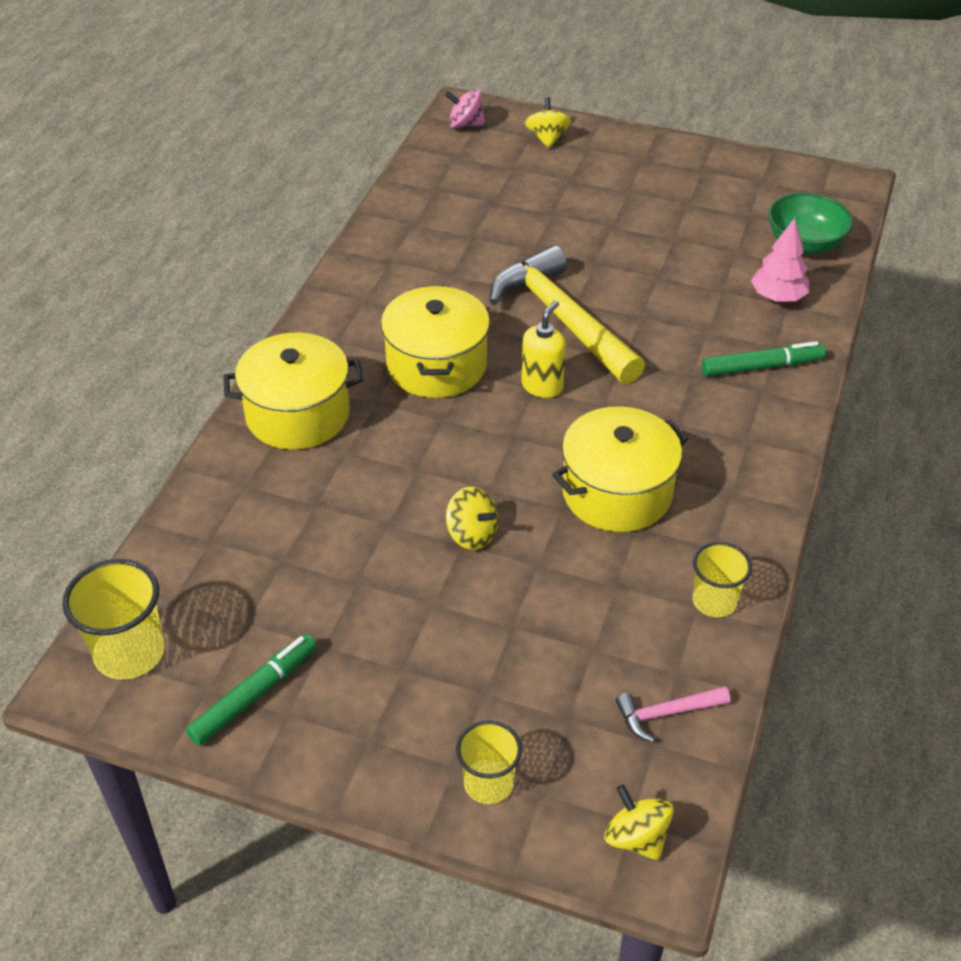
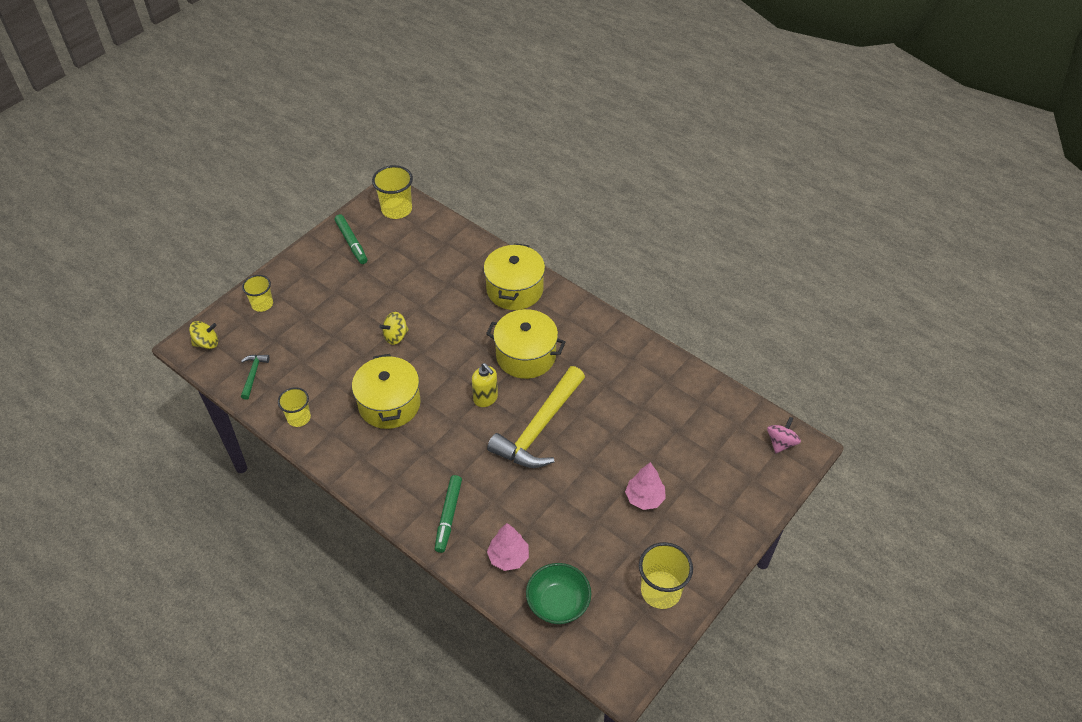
camera: 110 degrees right, 5 degrees up
(547, 138) = (747, 488): yellow spinning top -> none
(562, 319) = (539, 428): yellow hammer -> yellow hammer turned 135 degrees clockwise
(613, 208) = (644, 498): none -> pink tree
(666, 713) = (253, 375): pink hammer -> green hammer
(727, 175) = (660, 591): none -> yellow cup

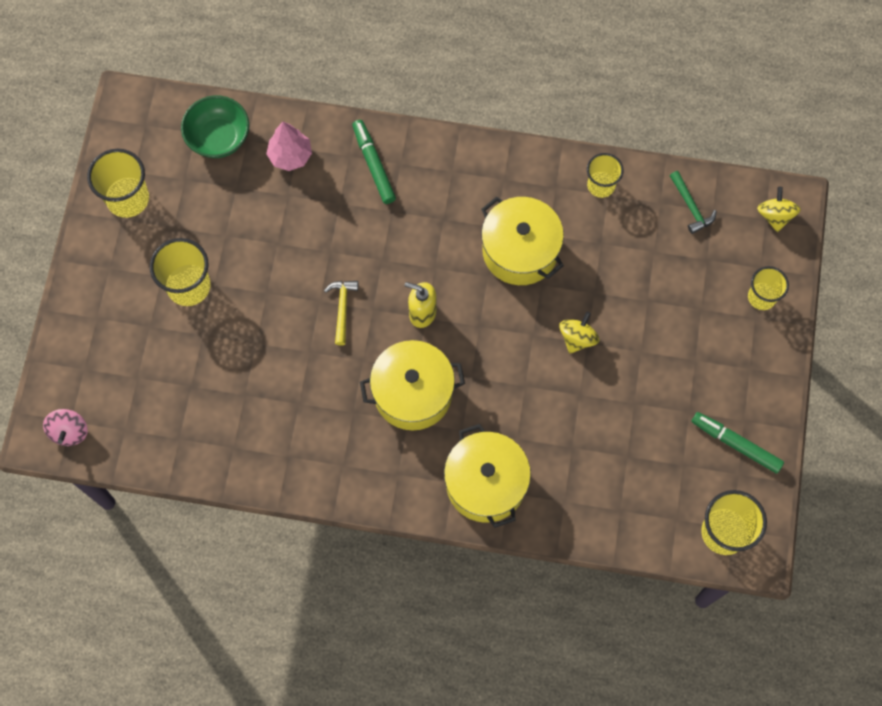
camera: 150 degrees right, 20 degrees up
(207, 343) = (775, 216): yellow spinning top -> yellow spinning top turned 135 degrees clockwise
(539, 428) = (342, 308): yellow hammer -> yellow hammer, size x0.44
(644, 498) = (188, 286): pink tree -> yellow cup

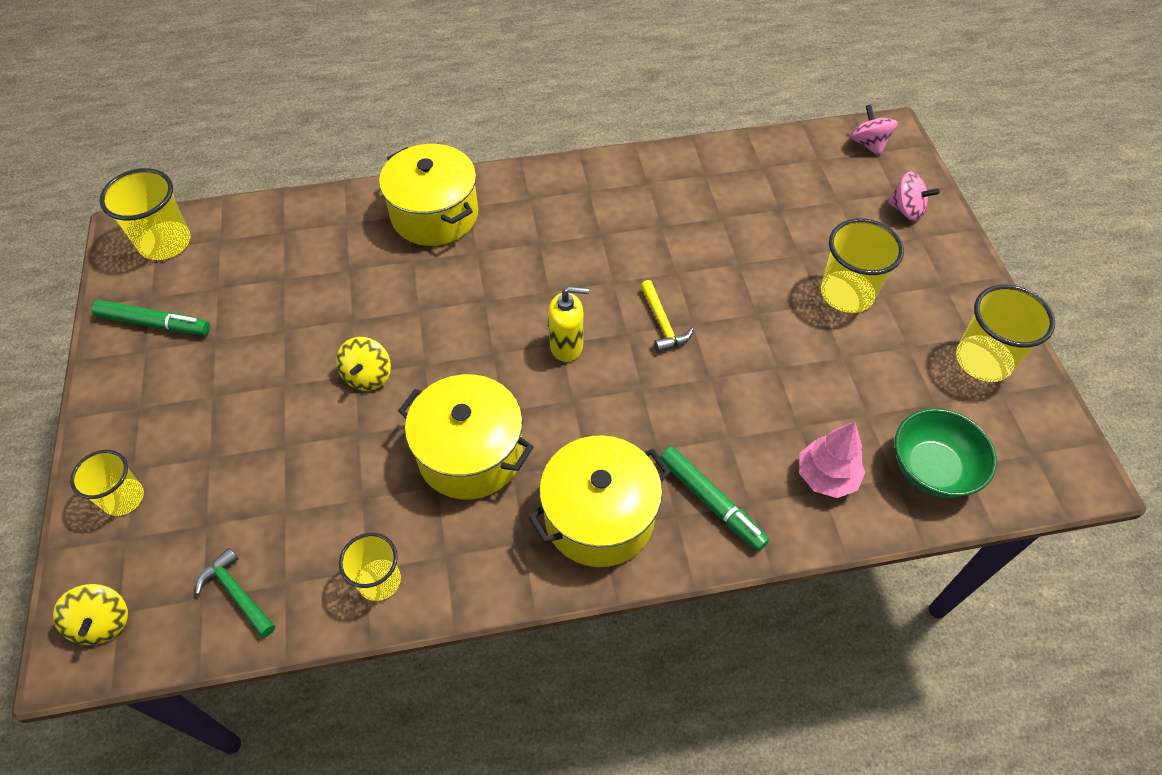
camera: 160 degrees right, 15 degrees down
(88, 348) = (906, 210): none -> pink spinning top
(413, 393) = (544, 267): yellow pot -> yellow pot (599, 517)

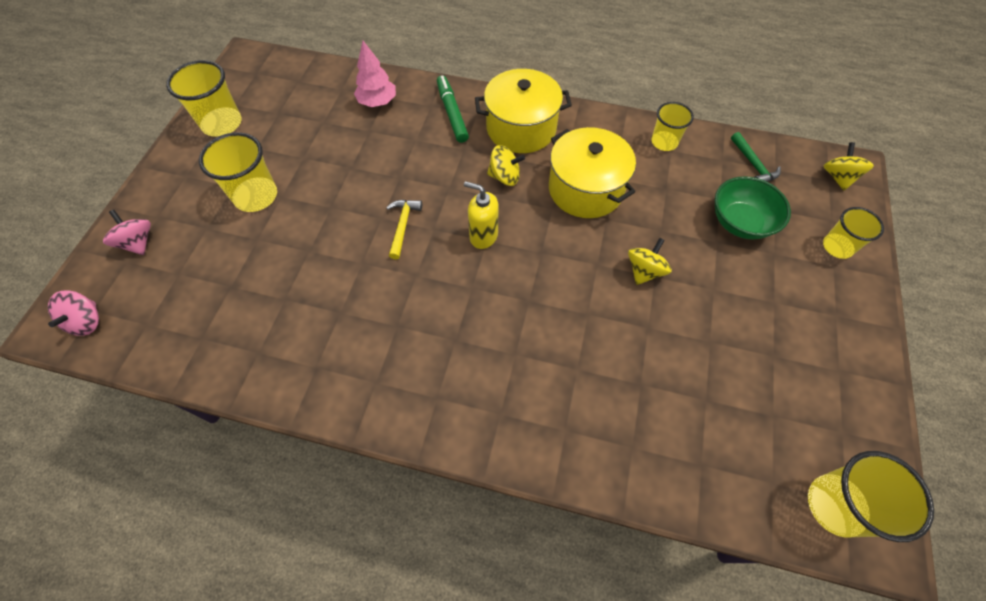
camera: 155 degrees left, 5 degrees up
(155, 323) = (833, 396): green marker -> none
(435, 214) = (538, 417): yellow pot -> none
(582, 430) = (504, 177): none -> yellow spinning top
(932, 469) = (317, 85): green bowl -> green bowl (740, 222)

